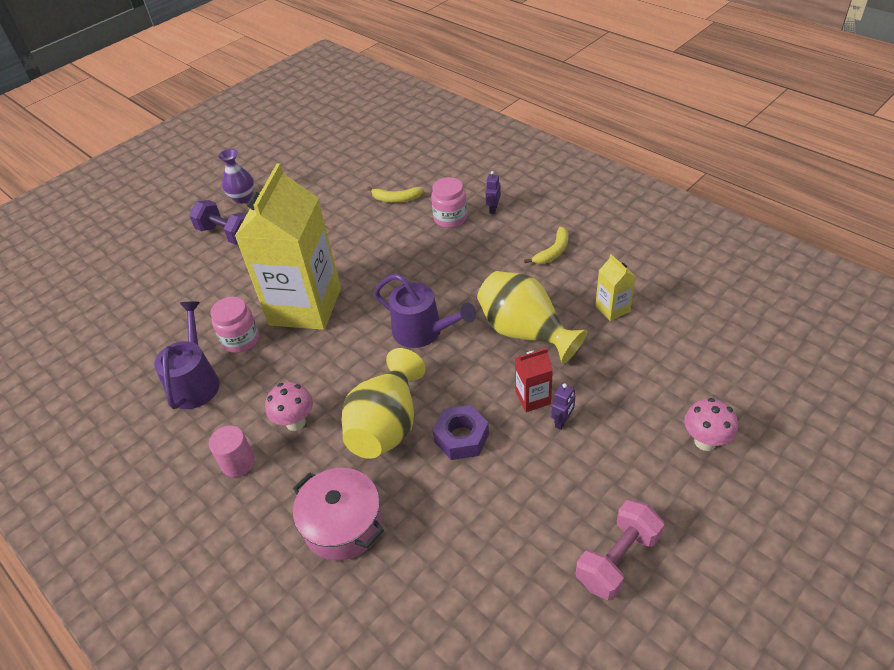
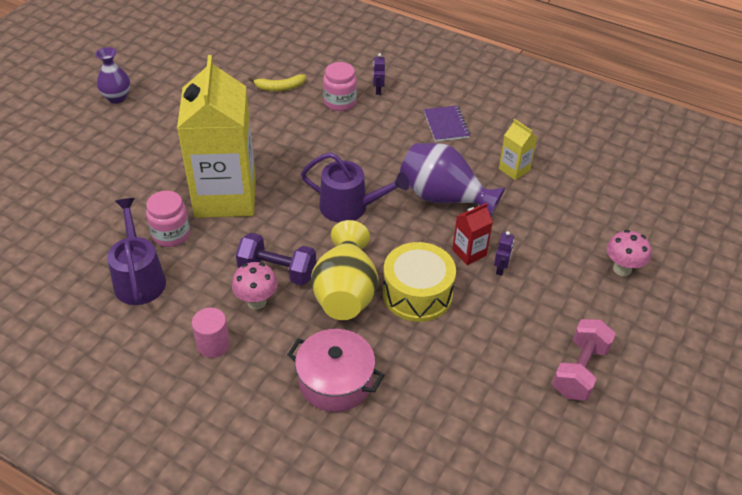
camera: 20 degrees left, 0 degrees up
(226, 234) = (114, 135): purple dumbbell -> purple dumbbell (277, 271)
(461, 437) = (417, 294): purple nut -> yellow drum
(525, 332) = (444, 198): yellow vase -> purple vase
(553, 252) = (446, 125): yellow banana -> purple notebook

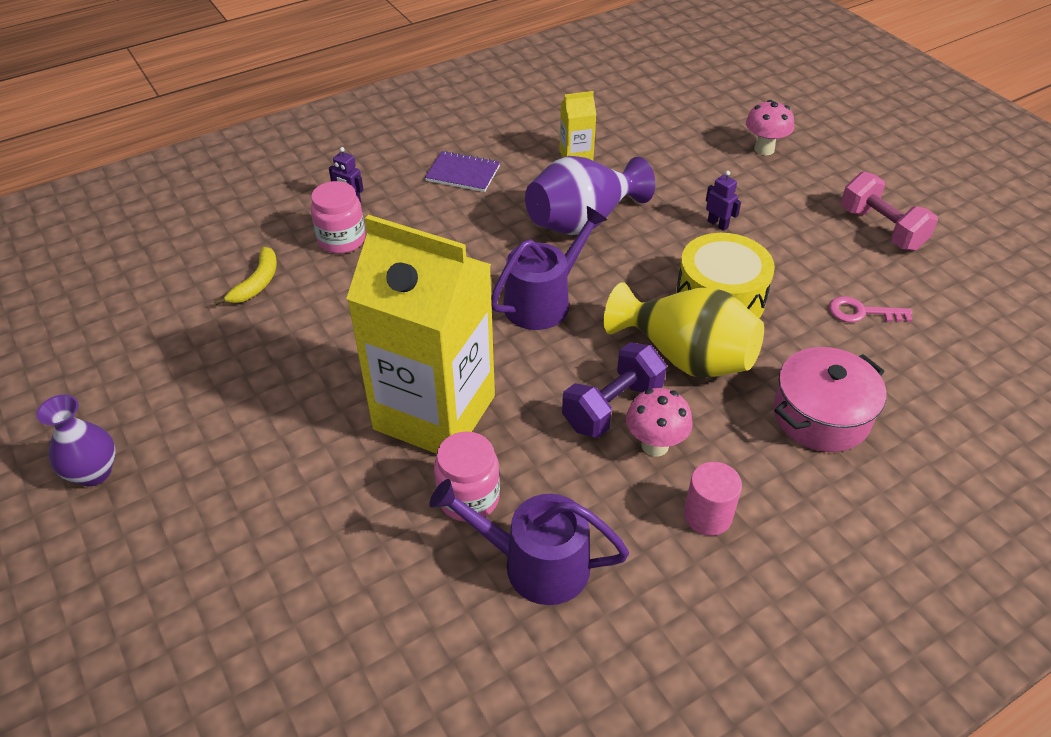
camera: 60 degrees left, 0 degrees up
(463, 380) = (861, 312): none -> pink key
(469, 252) = (680, 237): red carton -> none

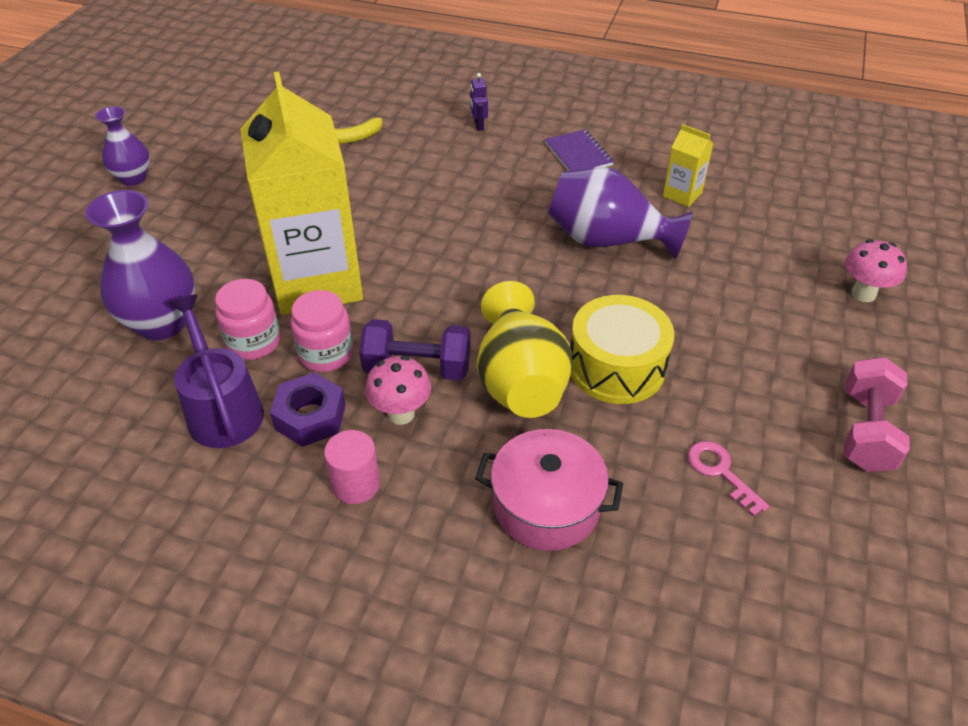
camera: 50 degrees right, 0 degrees up
(341, 240) = (434, 145): pink jar -> pink jar (326, 354)
(365, 556) = (162, 323): none -> purple vase
(543, 301) = (489, 270): purple watering can -> none
(604, 506) = (310, 417): none -> purple nut
(718, 224) = (712, 317): purple robot -> none

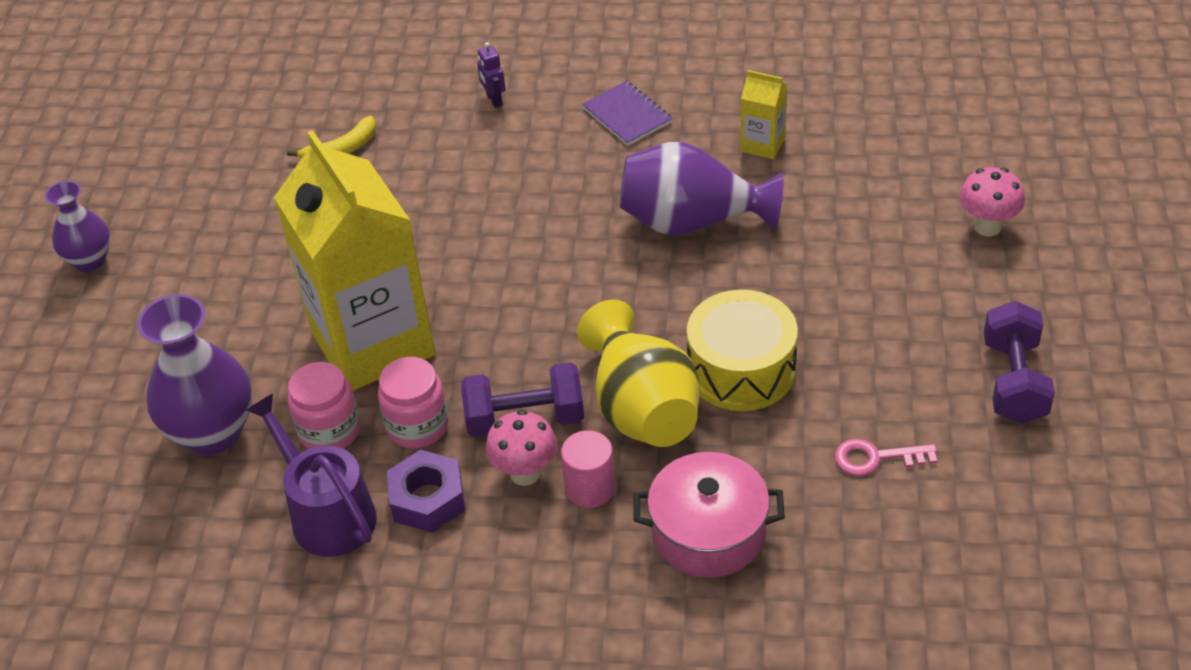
camera: 10 degrees left, 0 degrees up
(356, 484) = (504, 558): pink cylinder -> pink cylinder (590, 488)
(720, 472) = (876, 458): pink key -> pink key turned 45 degrees counterclockwise
(866, 431) = (1014, 381): pink dumbbell -> purple dumbbell

